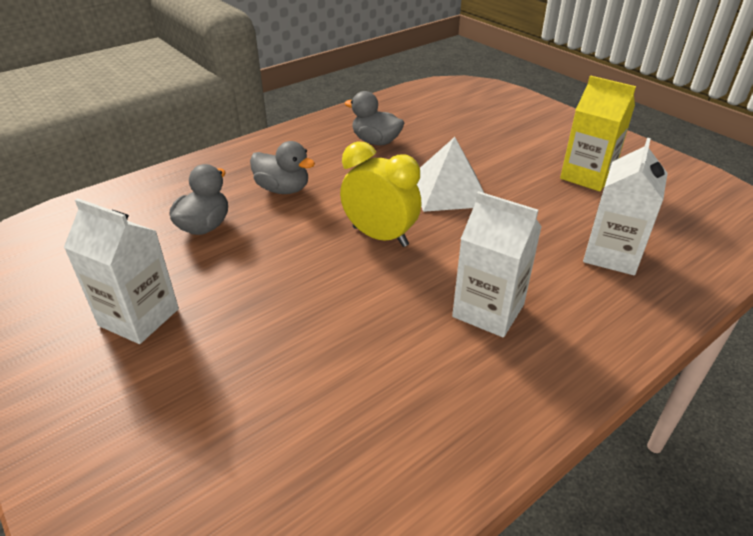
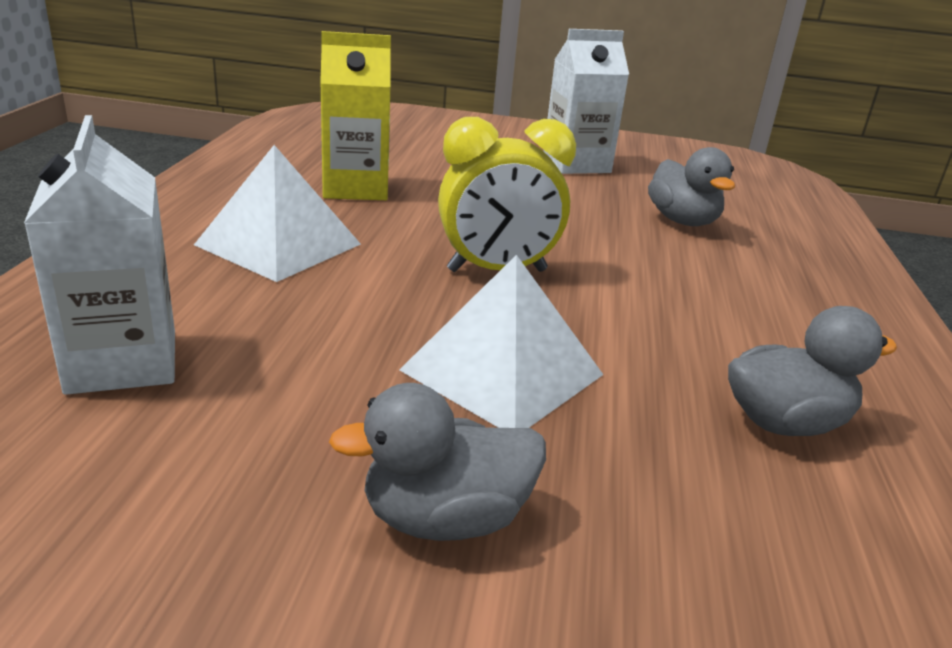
camera: 135 degrees right, 10 degrees down
(283, 189) = (708, 280): grey duck -> grey duck (445, 518)
(488, 310) = (279, 244): white carton -> white pyramid
(587, 176) = (239, 555): yellow carton -> yellow carton (355, 188)

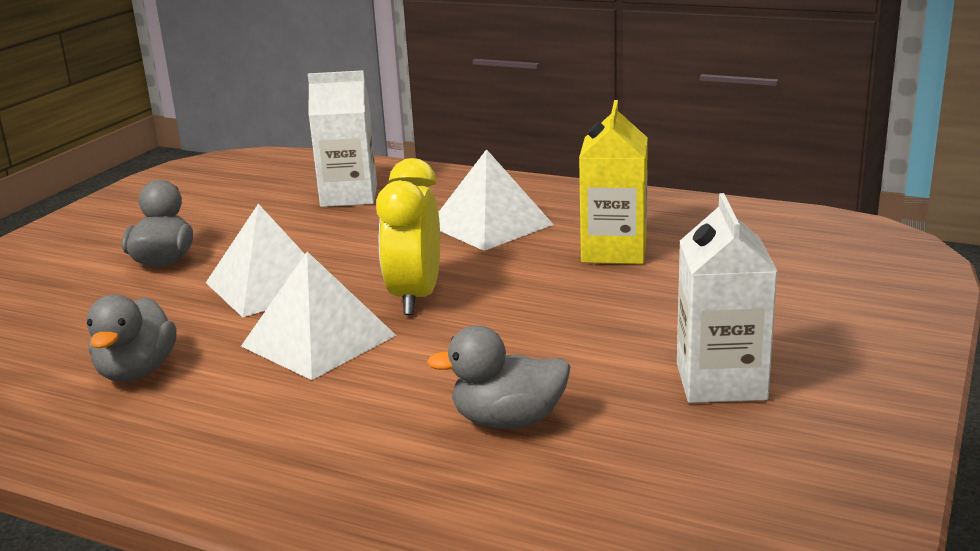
camera: 110 degrees right, 5 degrees down
(624, 312) = (318, 340): none -> white pyramid

